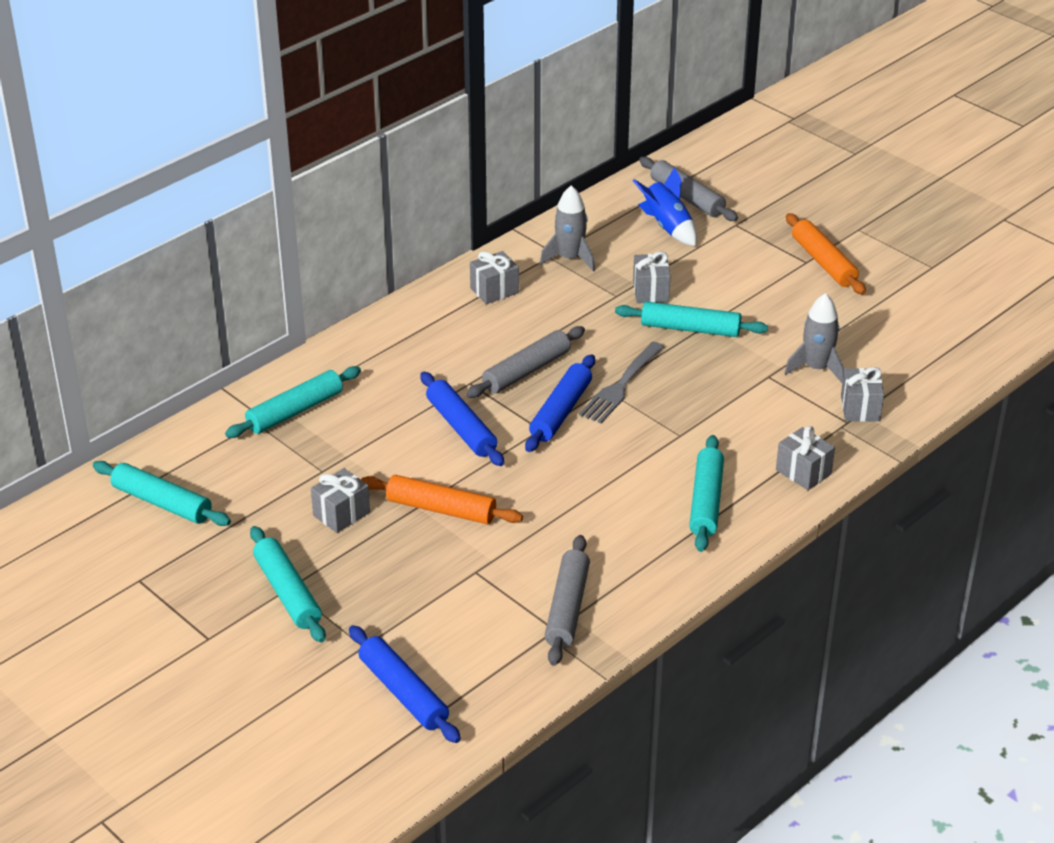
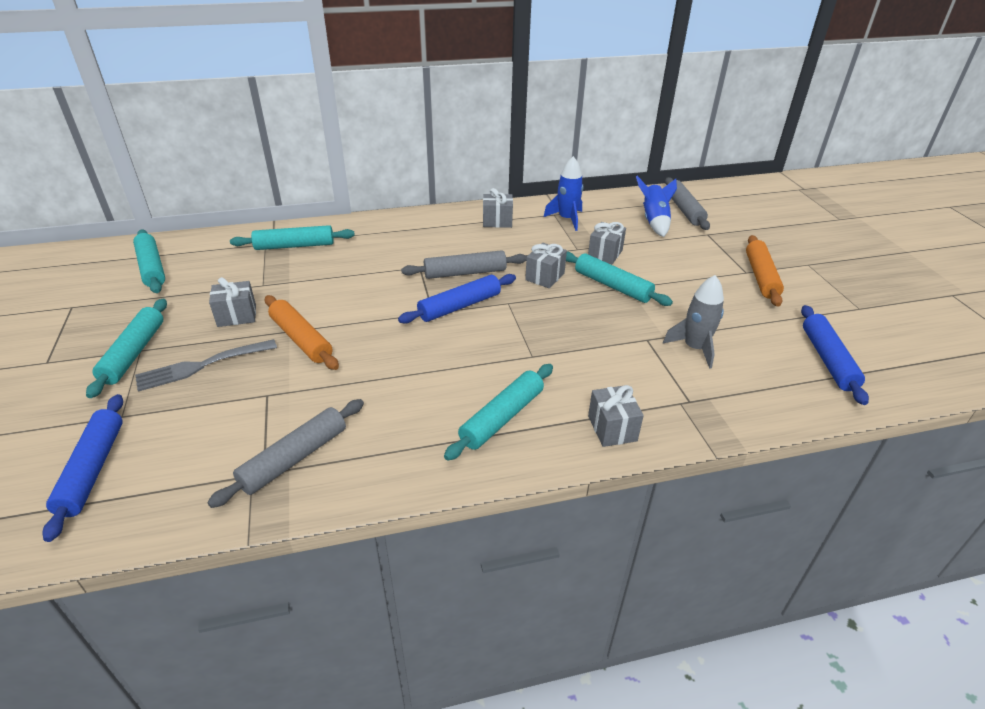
camera: 30 degrees right, 0 degrees up
(461, 427) = (381, 291): blue rolling pin -> blue rolling pin (828, 359)
(570, 258) = (567, 219): grey rocket -> blue rocket
(621, 386) = (522, 305): grey fork -> grey fork (202, 365)
(860, 408) = (710, 394): grey gift -> grey gift (545, 277)

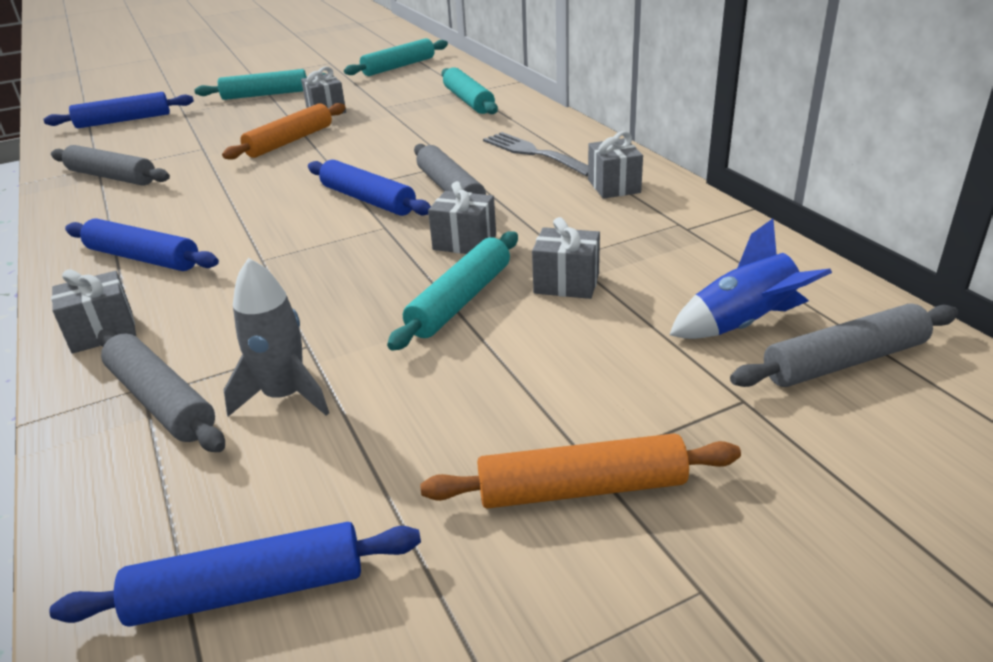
camera: 80 degrees right, 5 degrees down
(202, 365) = (247, 118): grey fork -> grey fork (534, 153)
(502, 417) = (143, 258): turquoise rolling pin -> blue rolling pin
(567, 219) = (670, 236): blue rocket -> none
(695, 394) = (161, 401): none -> grey rolling pin

